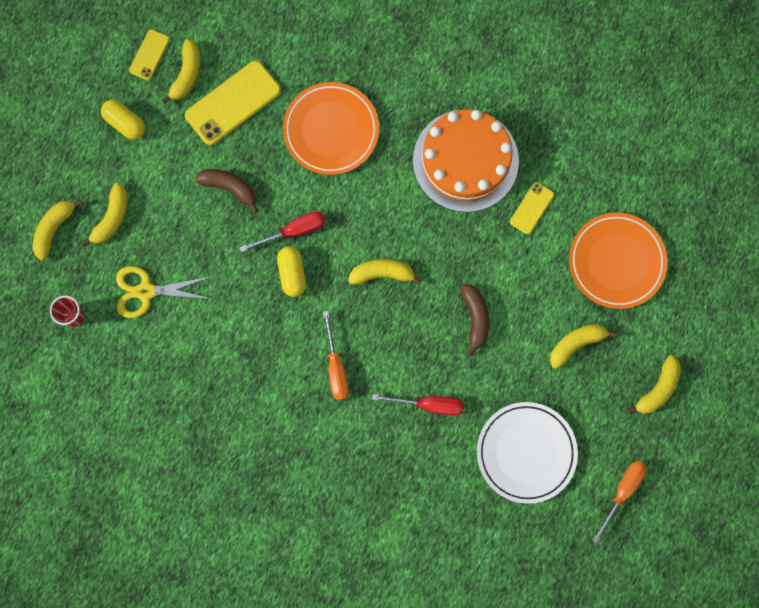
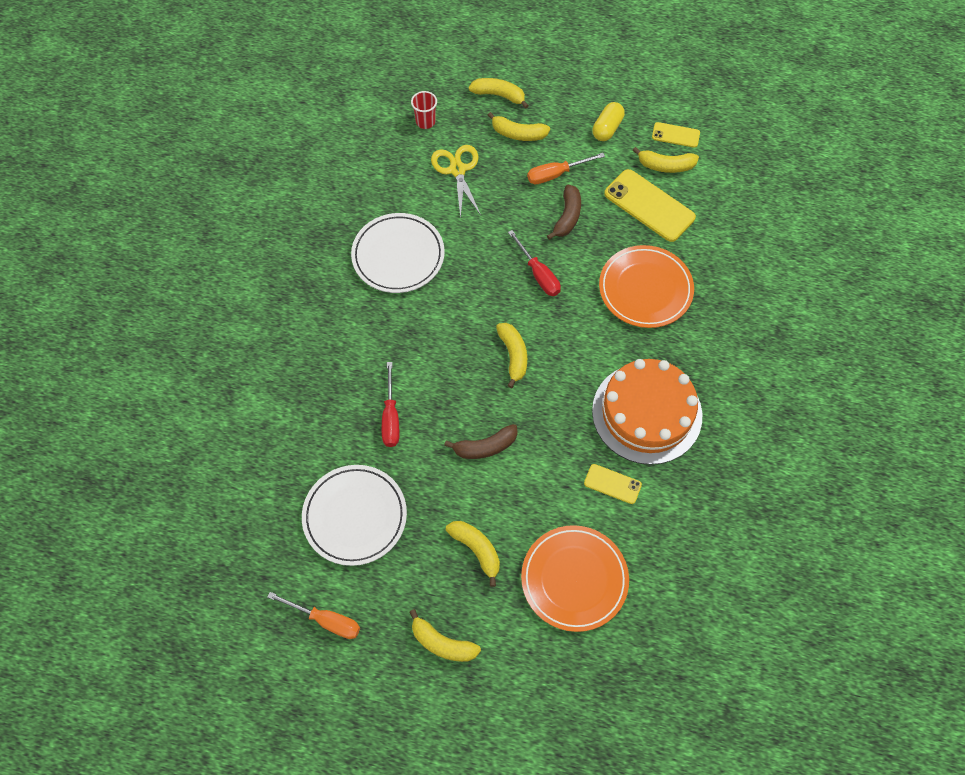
camera: 80 degrees right, 15 degrees down
(243, 371) = (398, 256): none -> white plate
(292, 274) = (497, 280): yellow capsule -> none
(336, 367) = (414, 330): orange screwdriver -> orange screwdriver (556, 174)

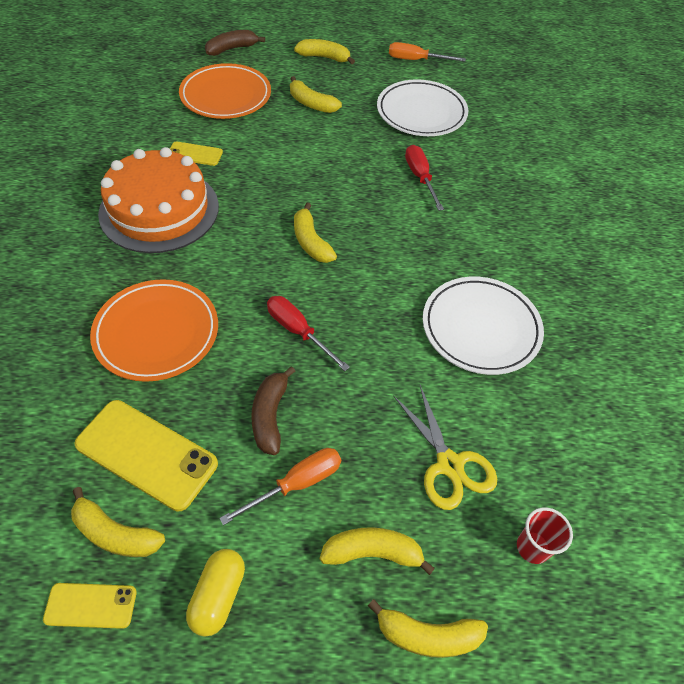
camera: 165 degrees right, 10 degrees down
(485, 447) = (322, 166): brown banana -> brown banana (232, 49)
(665, 166) = (115, 533): yellow banana -> yellow banana turned 150 degrees counterclockwise

